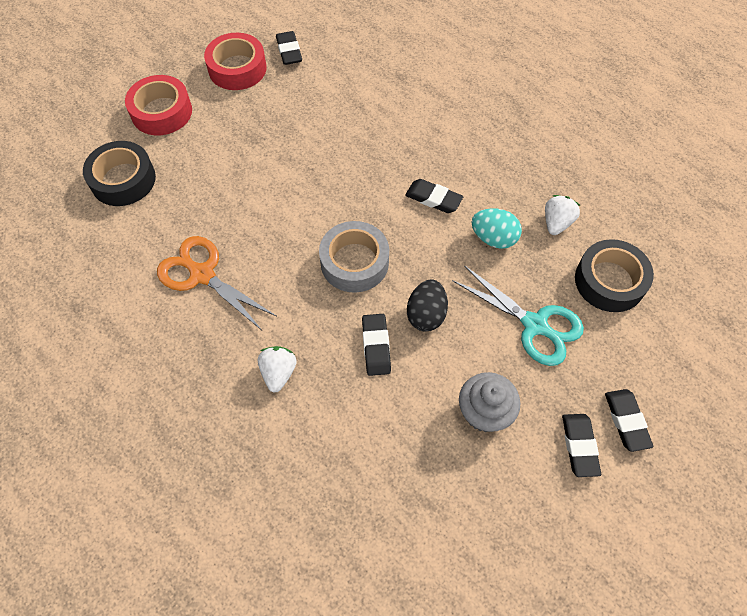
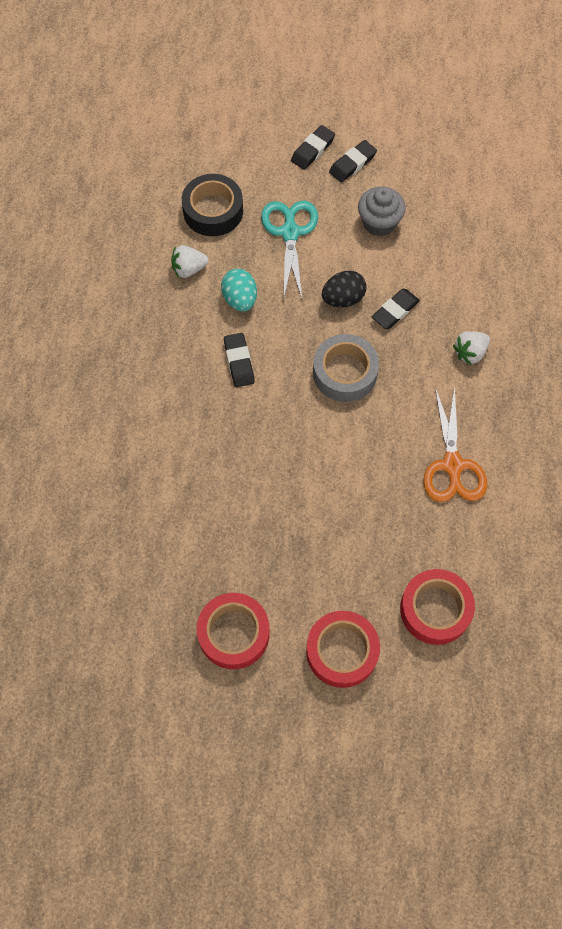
camera: 130 degrees left, 5 degrees up
(123, 180) = (435, 609): black tape -> red tape
(289, 51) = (172, 605): black eraser -> none

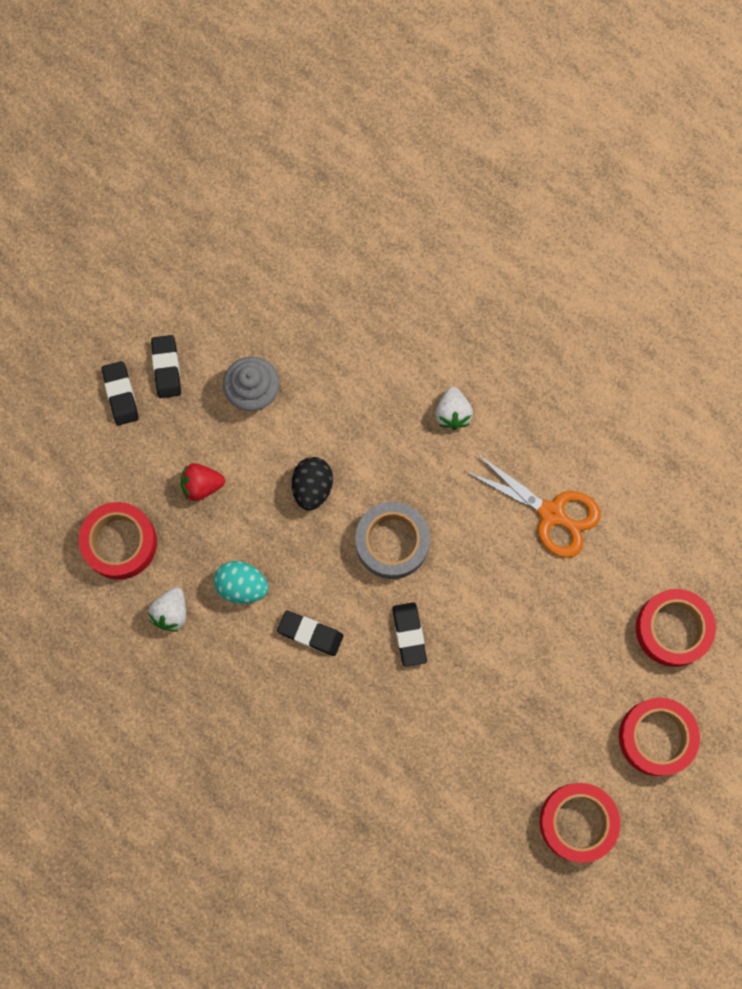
camera: 55 degrees left, 10 degrees up
(213, 211) = (120, 543): black tape -> red tape
(290, 233) = (202, 485): turquoise scissors -> red strawberry
(395, 311) = (360, 448): black eraser -> black eraser (409, 635)

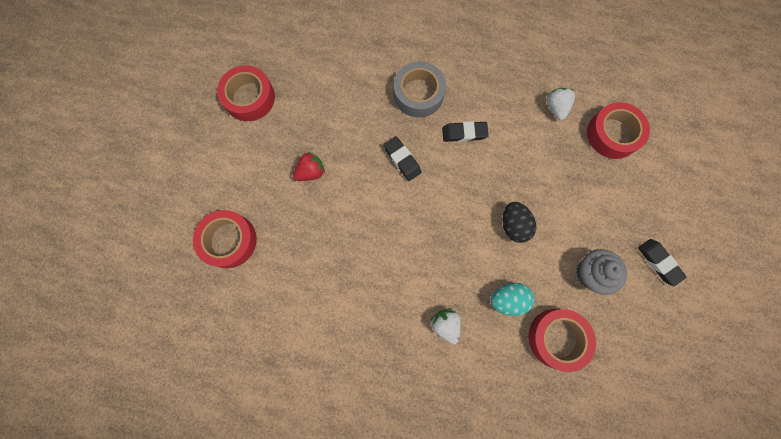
camera: 155 degrees right, 0 degrees up
(121, 394) = (676, 229): black eraser -> none
(202, 485) = (585, 193): red strawberry -> red strawberry (311, 172)
(242, 586) = (522, 142): turquoise egg -> turquoise egg (507, 299)
(392, 542) = (442, 213): grey tape -> grey tape (418, 94)
(551, 513) = (343, 283): orange scissors -> none
(656, 737) = (217, 167): red tape -> red tape (557, 338)

